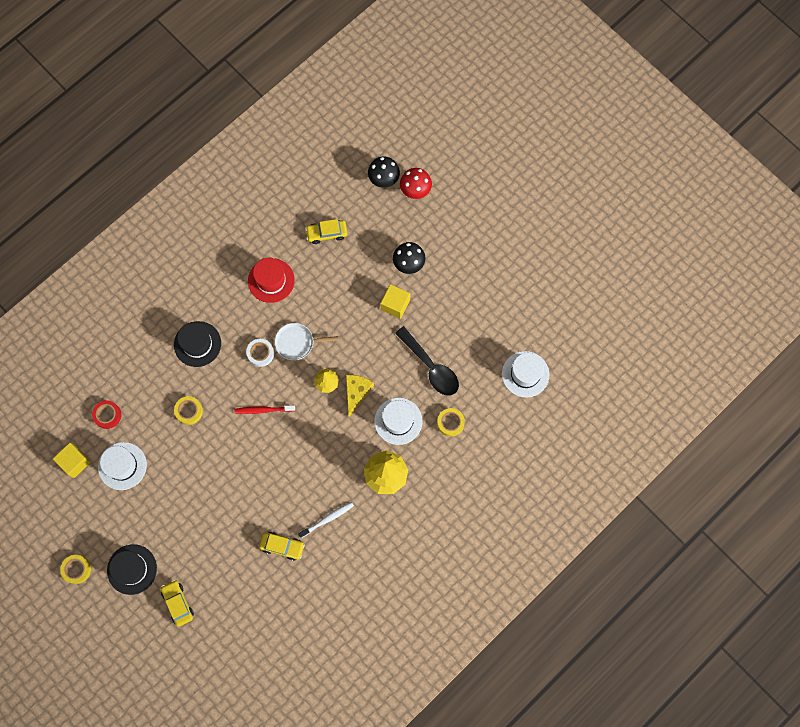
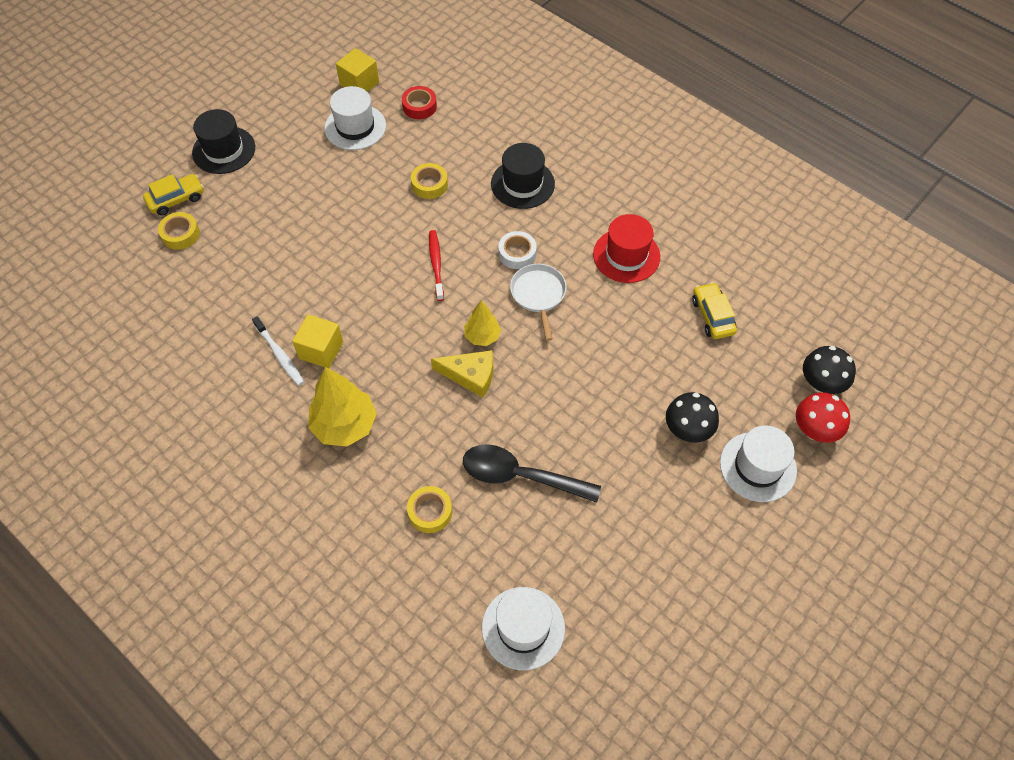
camera: 85 degrees right, 15 degrees down
(77, 569) = (227, 100): yellow tape -> yellow tape (180, 234)
(282, 546) = (243, 304): yellow car -> none
(395, 304) = (616, 416): yellow cube -> yellow cube (321, 350)
(398, 421) = (429, 435): white hat -> white hat (758, 466)
(431, 367) = (520, 476): black spoon -> black spoon turned 60 degrees clockwise

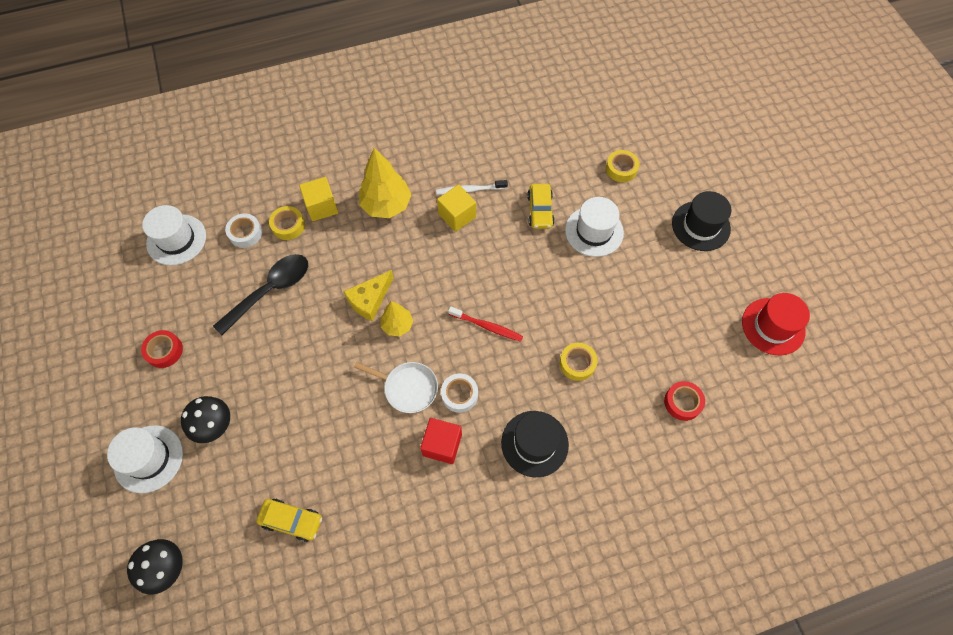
camera: 120 degrees right, 5 degrees up
(176, 199) = (660, 177): yellow car -> yellow car (540, 210)
(355, 127) = (681, 335): white hat -> white hat (594, 231)
(359, 84) = (739, 363): yellow cube -> yellow cube (321, 207)
(467, 553) = (245, 233): none -> white tape
(570, 244) = (442, 445): none -> red cube
(626, 255) = (400, 487): red hat -> red hat (773, 326)
(654, 534) = (164, 351): none -> red tape
(814, 430) = (138, 528): red mushroom -> none

